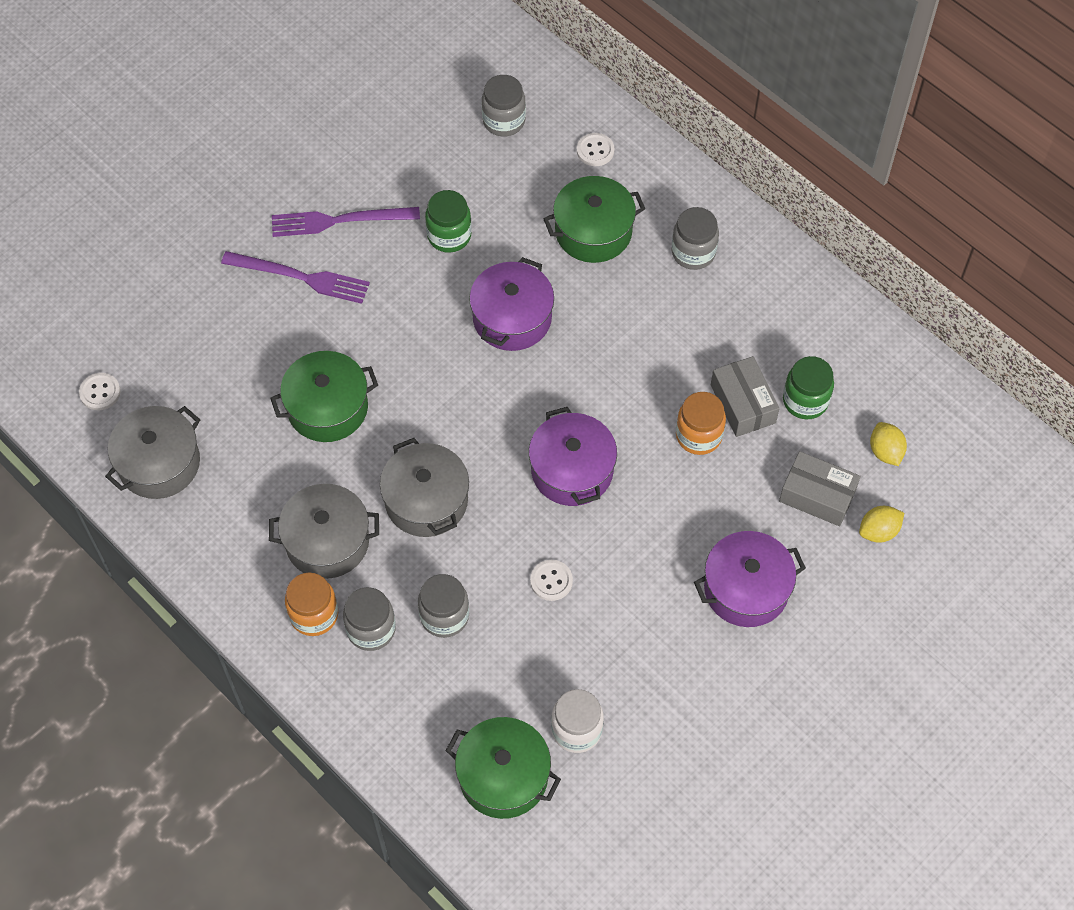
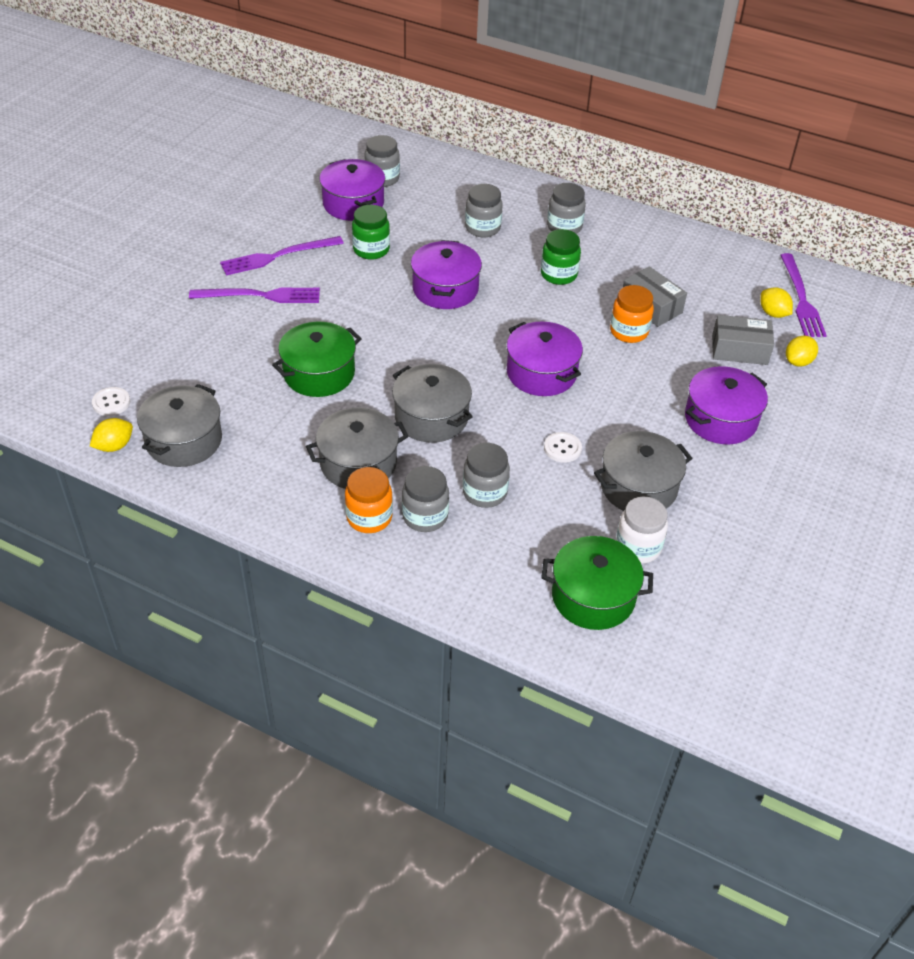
camera: 20 degrees left, 15 degrees down
(88, 452) = (114, 446): none -> yellow lemon
(454, 155) = (353, 204): none -> purple pot
(593, 231) = (482, 228): green pot -> grey jar
(595, 150) = (460, 183): white button -> none
(611, 654) = (638, 487): none -> grey pot
(805, 400) = (696, 295): green jar -> green jar (558, 275)
(932, 437) = (801, 299): none -> purple fork

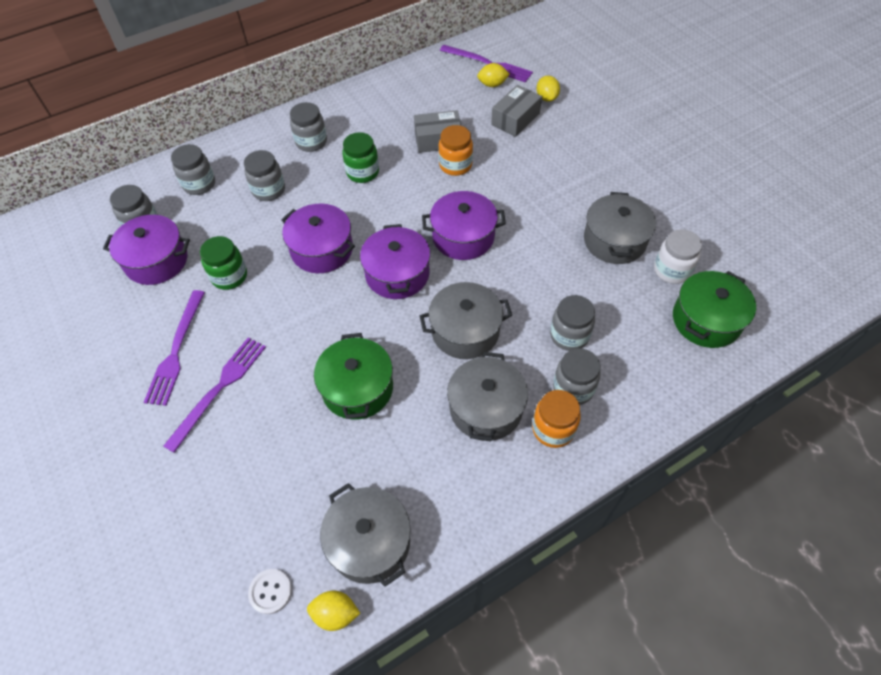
camera: 55 degrees left, 10 degrees up
(114, 446) = (335, 613): yellow lemon -> yellow lemon turned 75 degrees counterclockwise
(452, 187) = (199, 184): none -> grey jar
(562, 448) = (551, 264): white button -> none
(720, 419) = (575, 163): purple pot -> purple pot (397, 274)

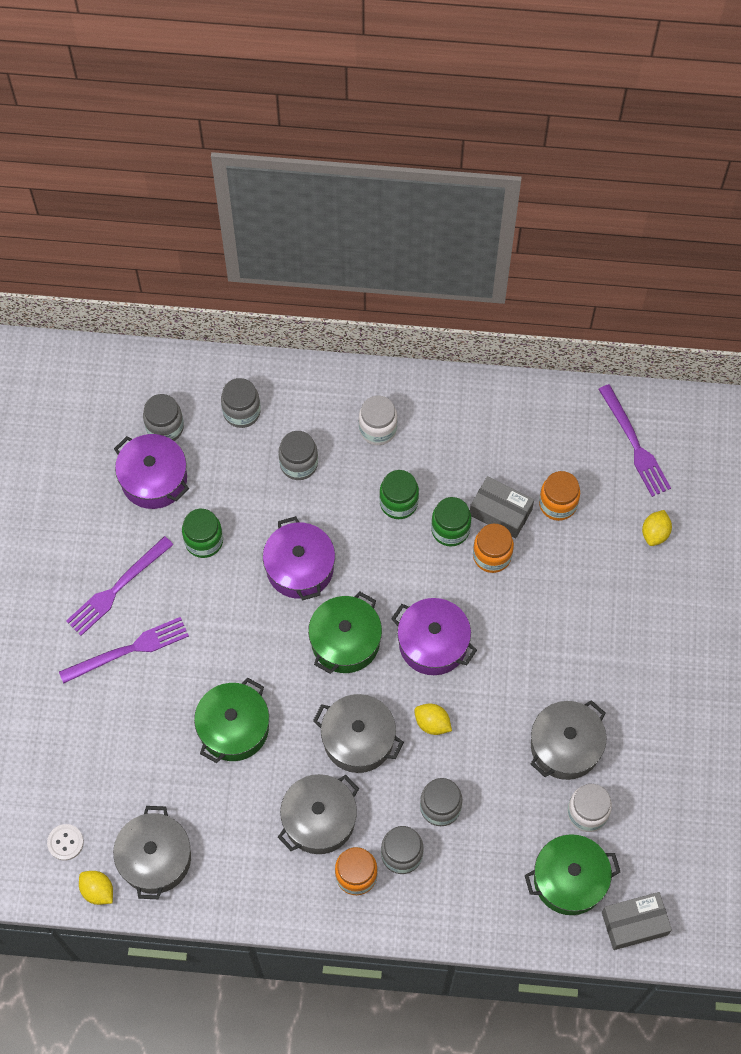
camera: 35 degrees right, 10 degrees up
(311, 142) = (377, 429): grey jar -> white jar
(397, 274) = (345, 641): purple pot -> green pot
(413, 167) = (450, 529): none -> green jar
(471, 116) = (557, 504): none -> orange jar
(492, 84) = (614, 476): yellow lemon -> yellow lemon (432, 723)
(515, 119) = (599, 539): grey box -> grey box (634, 923)

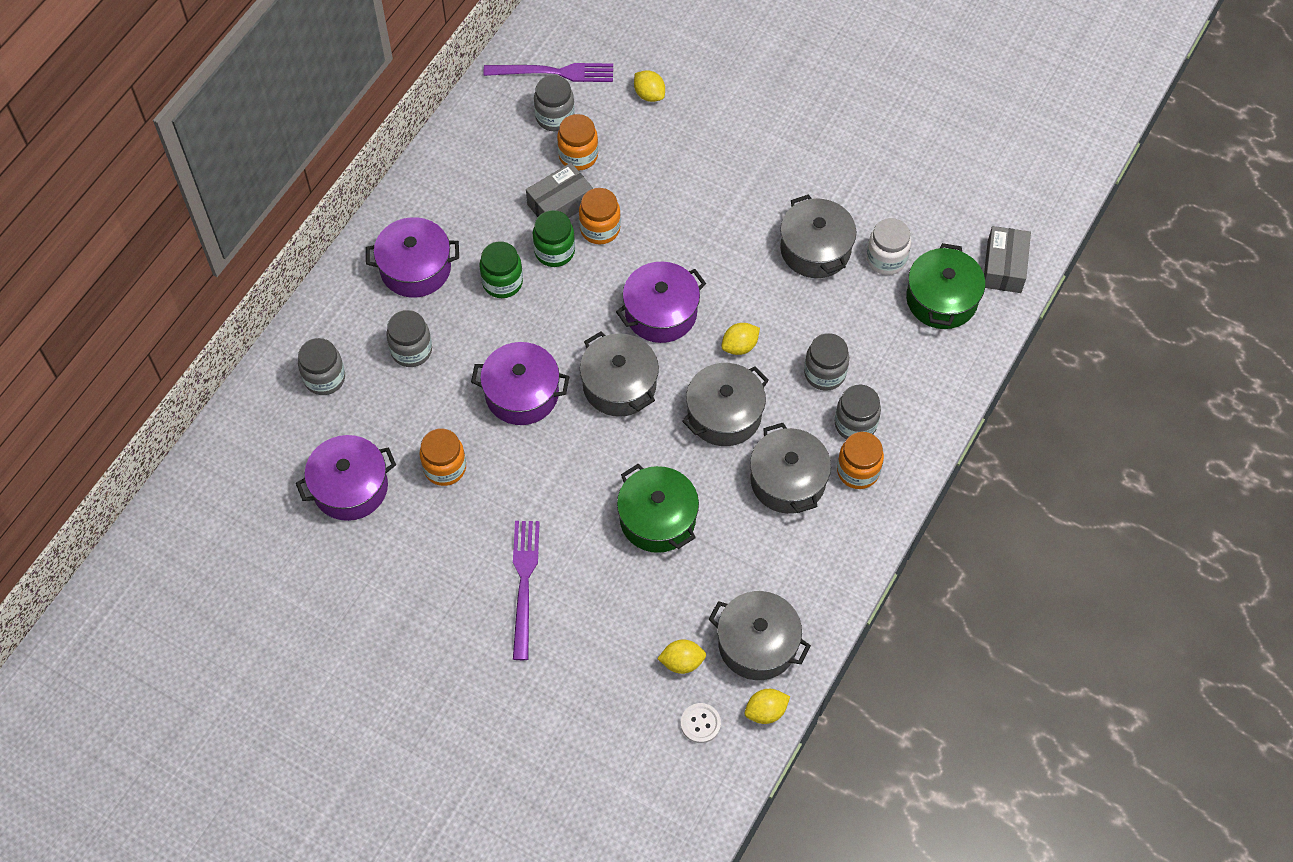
camera: 65 degrees left, 5 degrees down
(113, 804) = (682, 662): none -> yellow lemon
(117, 588) = (451, 568): purple fork -> none
(165, 428) = (299, 455): grey jar -> grey jar (555, 117)
(204, 541) = (445, 468): green jar -> orange jar
(345, 641) = (619, 385): green pot -> grey pot
(377, 429) = (415, 268): white jar -> purple pot

